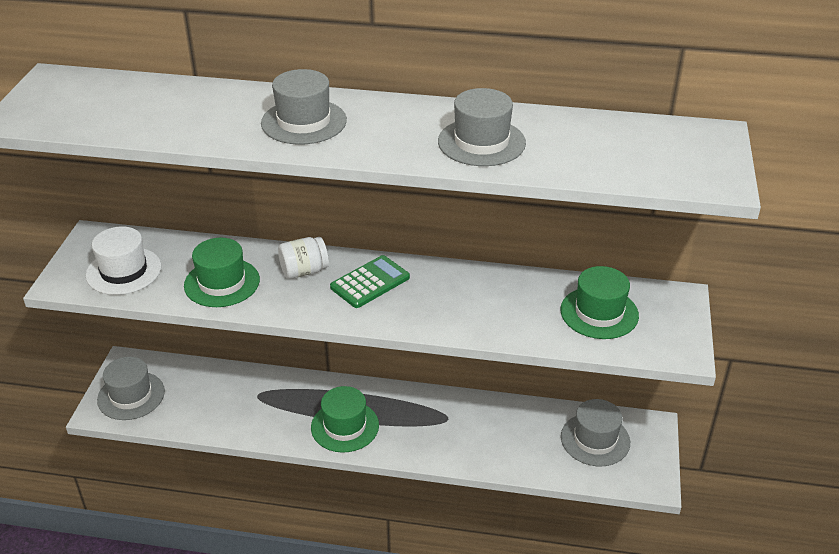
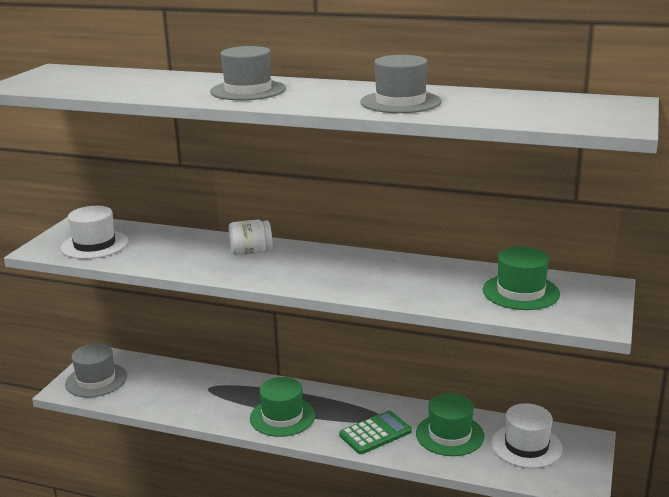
camera: 10 degrees right, 15 degrees down
(222, 283) = (175, 256): green hat -> green hat (450, 435)
(370, 282) = (308, 262): green calculator -> green calculator (375, 433)
(595, 439) = (526, 446): grey hat -> white hat

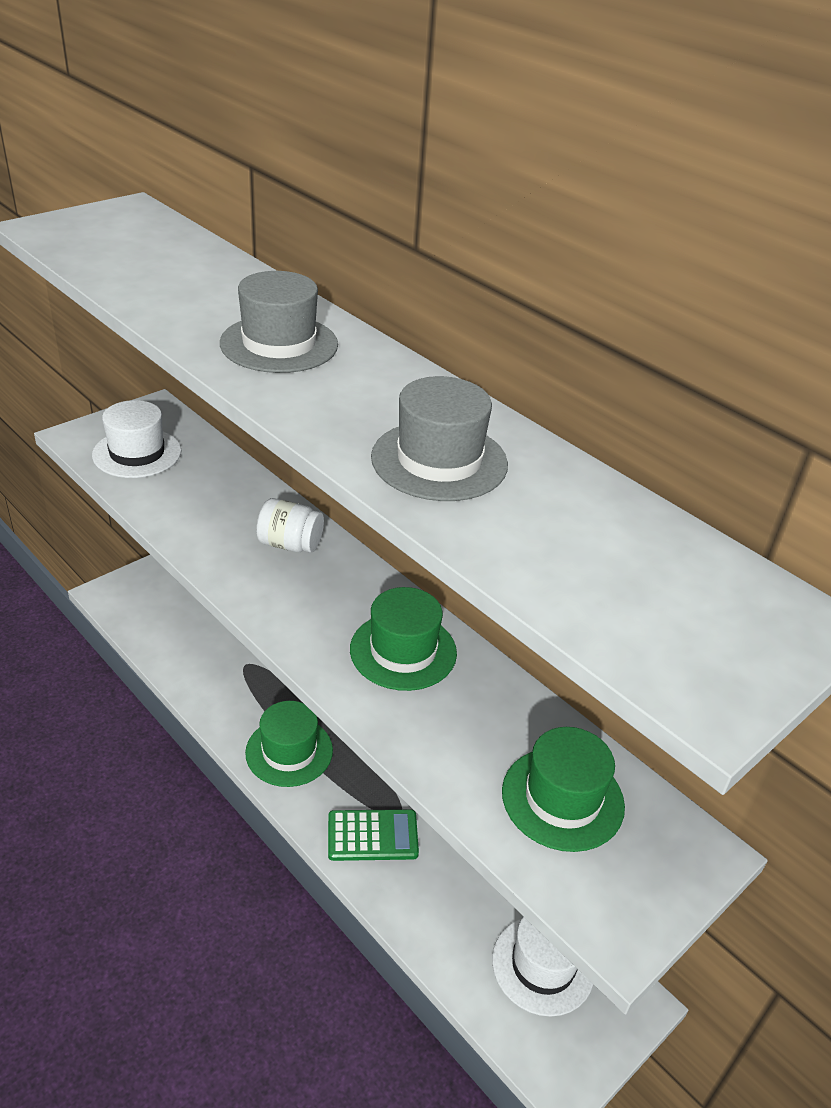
camera: 25 degrees right, 15 degrees up
(96, 380) = (144, 595): grey hat -> none
(450, 435) = (459, 889): green hat -> green hat (403, 651)

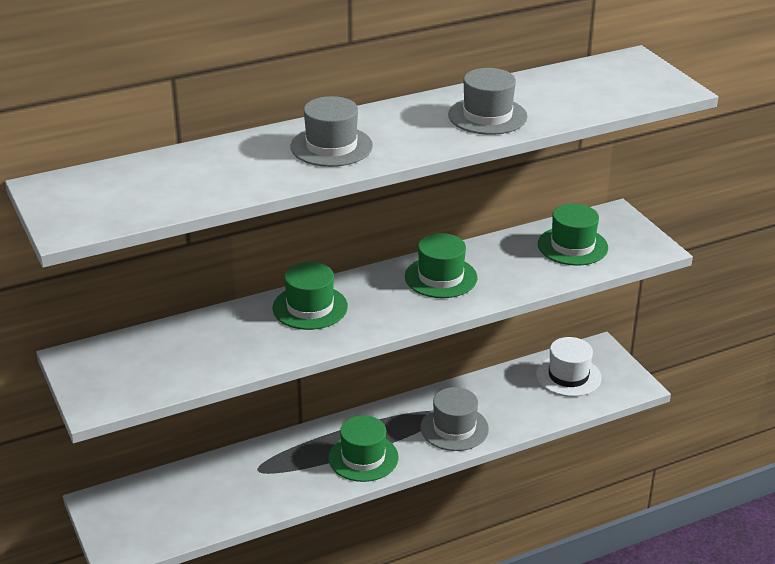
camera: 70 degrees left, 5 degrees down
(137, 453) = (143, 372): white hat -> none
(290, 544) = (310, 307): white jar -> green hat
(372, 836) = (454, 428): green calculator -> grey hat

